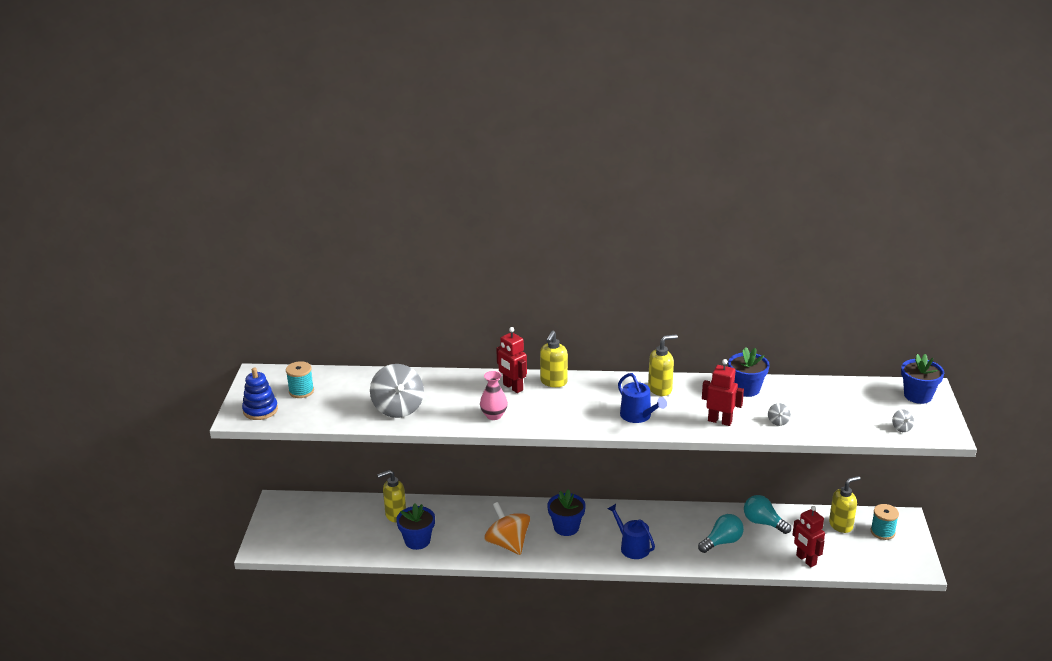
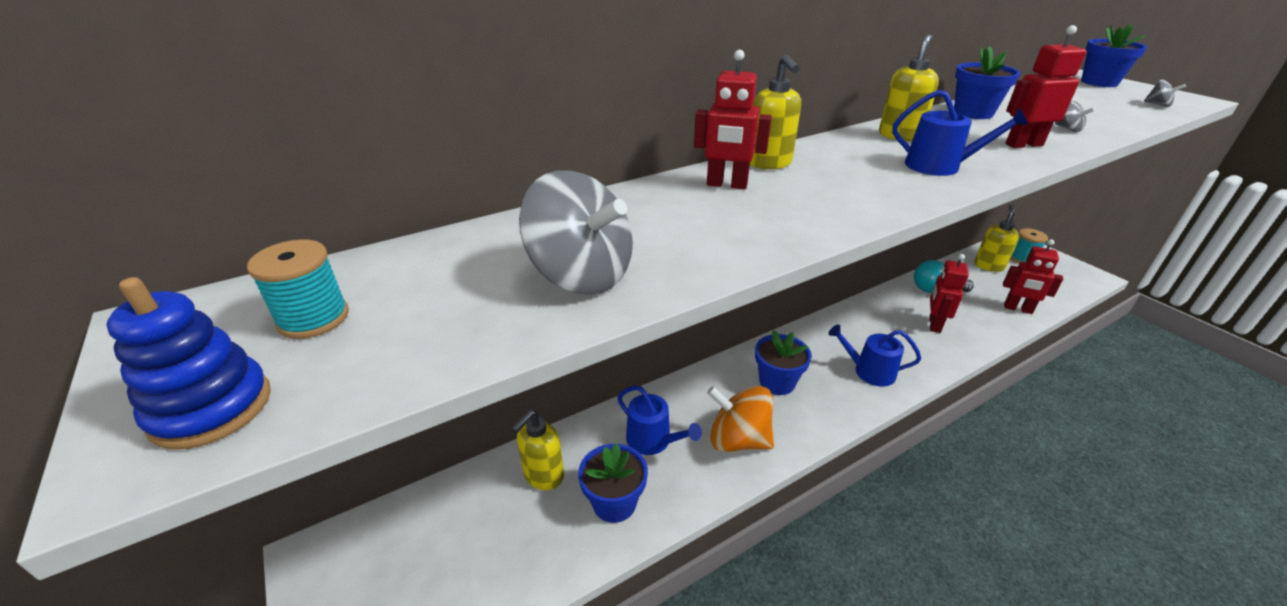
camera: 35 degrees left, 5 degrees up
(463, 524) = (653, 440): none -> blue watering can
(494, 415) = (764, 228): pink vase -> none
(722, 542) = (934, 324): turquoise light bulb -> red robot

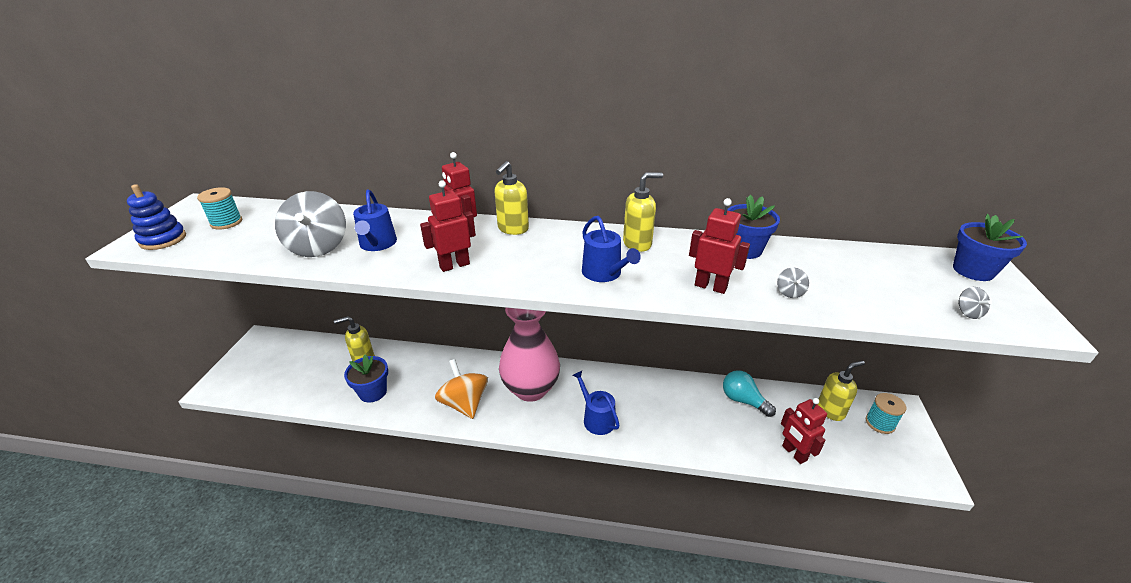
camera: 40 degrees right, 0 degrees up
(653, 440) = (426, 376): blue watering can -> blue watering can (377, 244)
(777, 382) = (531, 389): blue flower pot -> pink vase
(934, 324) = (697, 421): red robot -> red robot (454, 265)

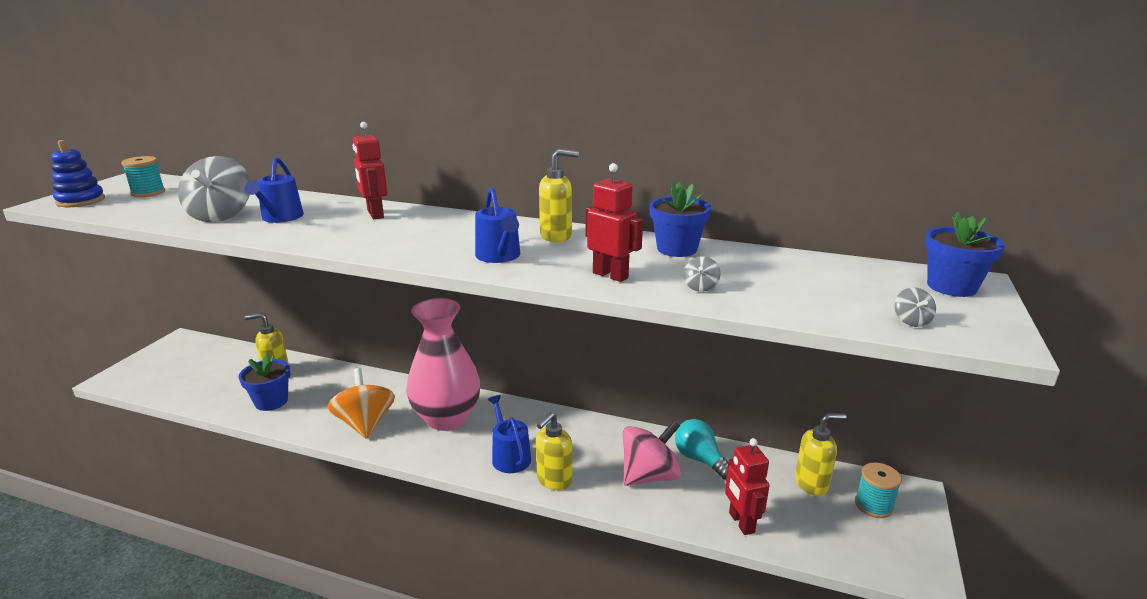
camera: 10 degrees right, 10 degrees down
(454, 265) = (345, 238): red robot -> none
(513, 229) = (429, 215): yellow soap dispenser -> yellow soap dispenser (554, 480)
(711, 421) = (649, 475): none -> pink spinning top

